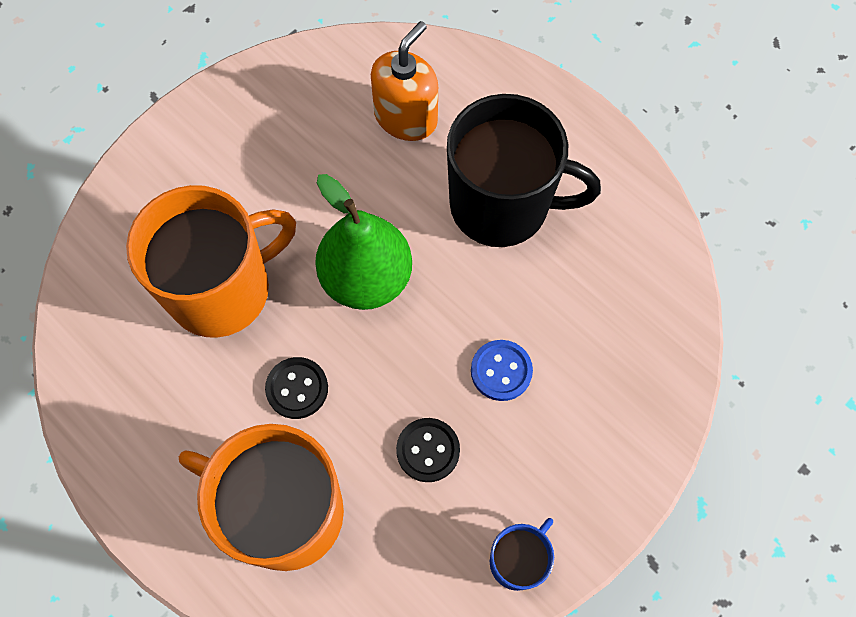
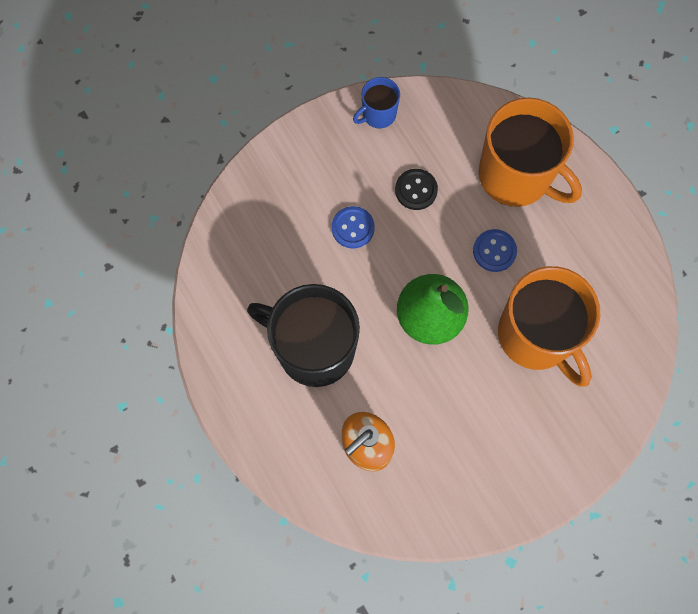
camera: 165 degrees left, 5 degrees up
(222, 289) = (536, 336): orange mug -> orange mug turned 105 degrees counterclockwise
(297, 388) = (494, 251): black button -> blue button

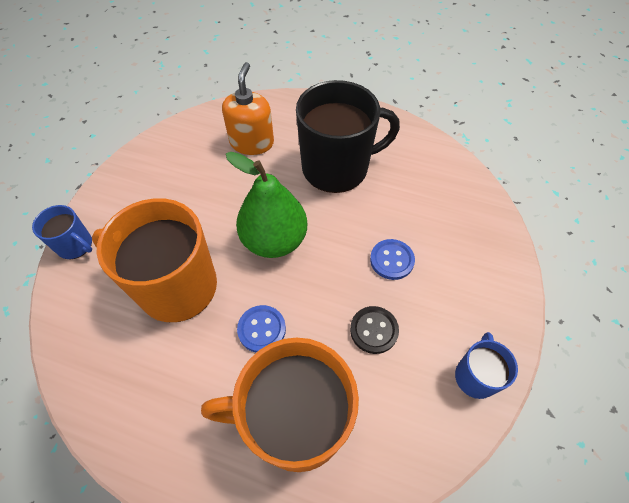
camera: 140 degrees right, 15 degrees down
(600, 444) = (75, 245): none -> blue mug

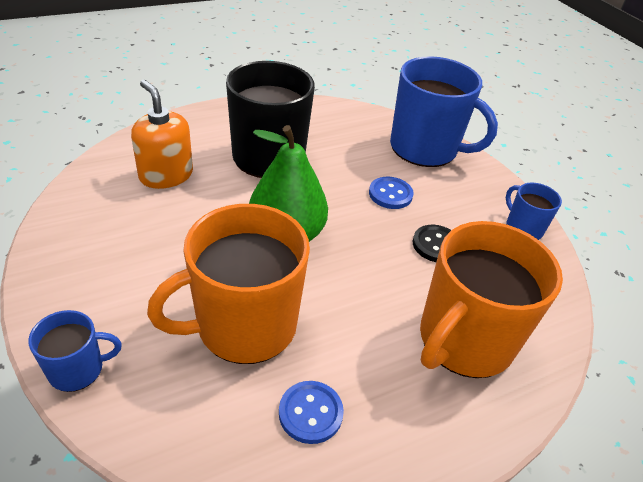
camera: 50 degrees left, 15 degrees down
(261, 329) = (360, 302): blue button -> blue button (310, 413)
(478, 238) = (425, 149): none -> blue mug

